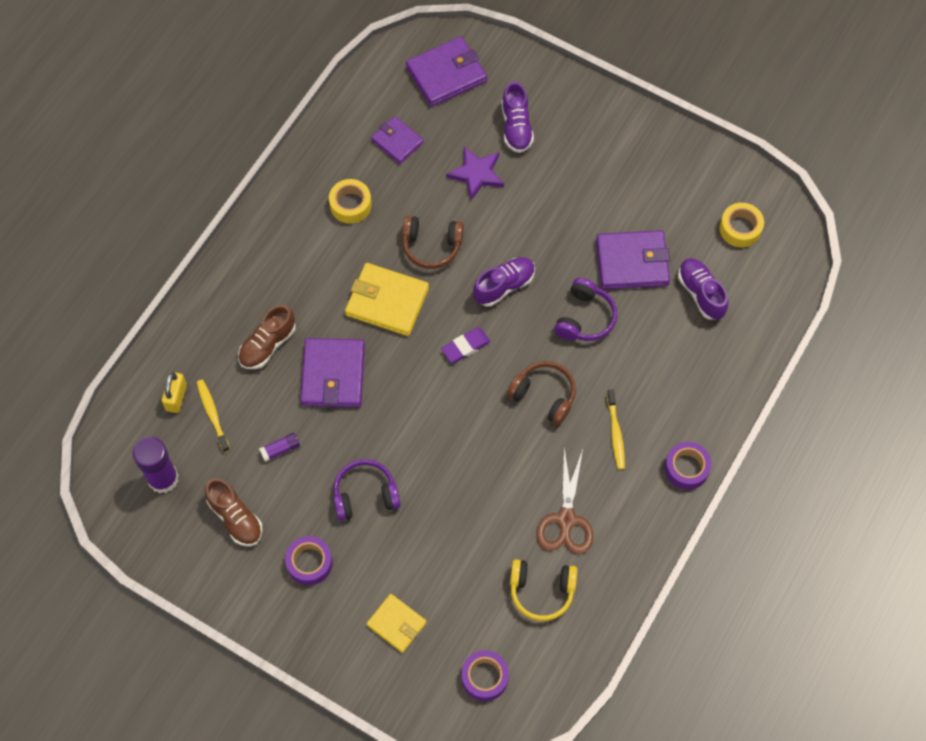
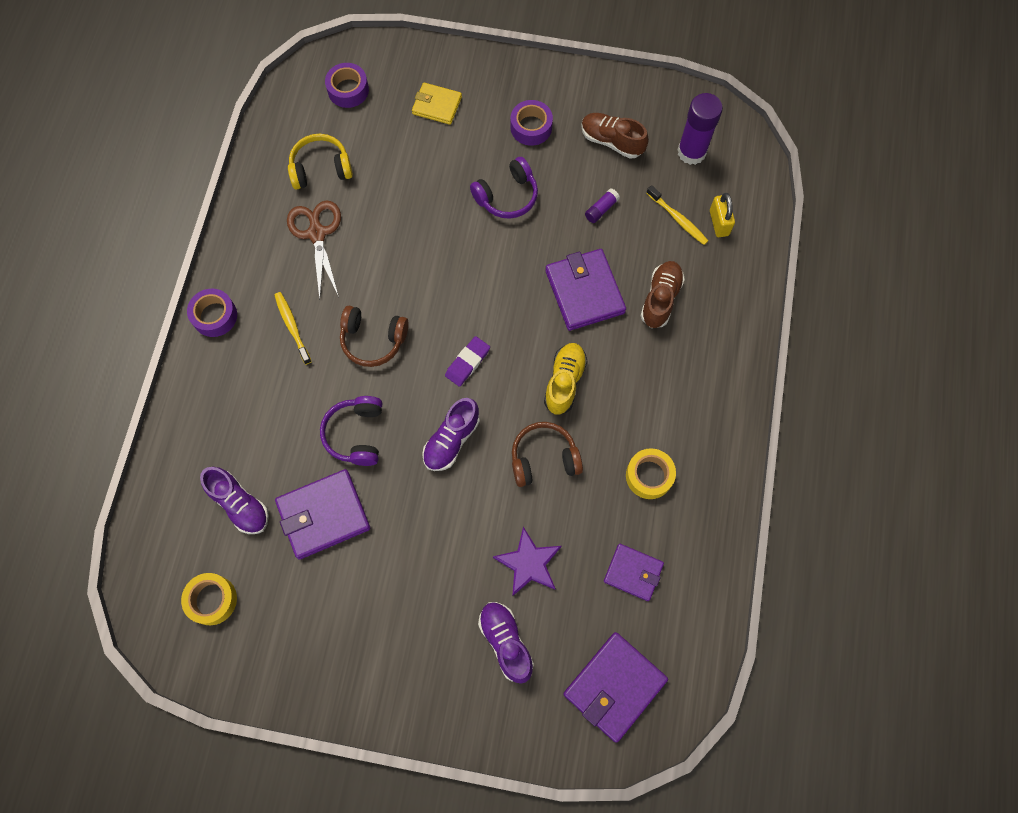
camera: 160 degrees right, 5 degrees up
(387, 301) = (564, 382): yellow wallet -> yellow shoe

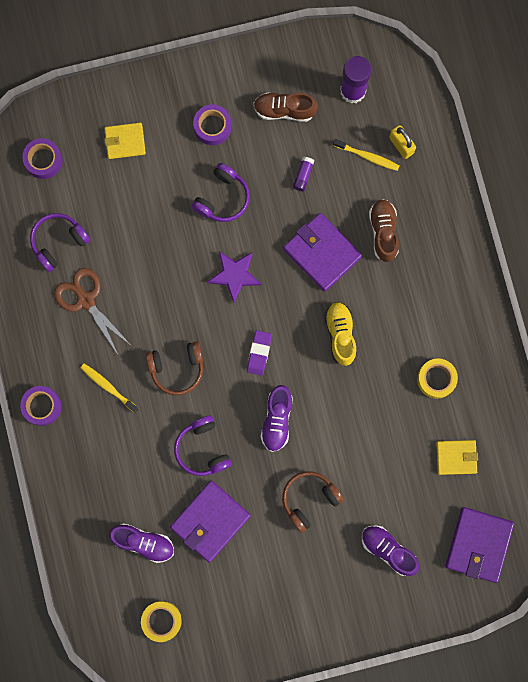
camera: 25 degrees left, 10 degrees up
(321, 168) = (58, 242): yellow headphones -> purple headphones
(529, 563) = (378, 486): purple star -> purple star (234, 275)
(544, 458) = (352, 402): brown headphones -> brown headphones (309, 499)
(633, 572) = (456, 457): purple wallet -> yellow wallet

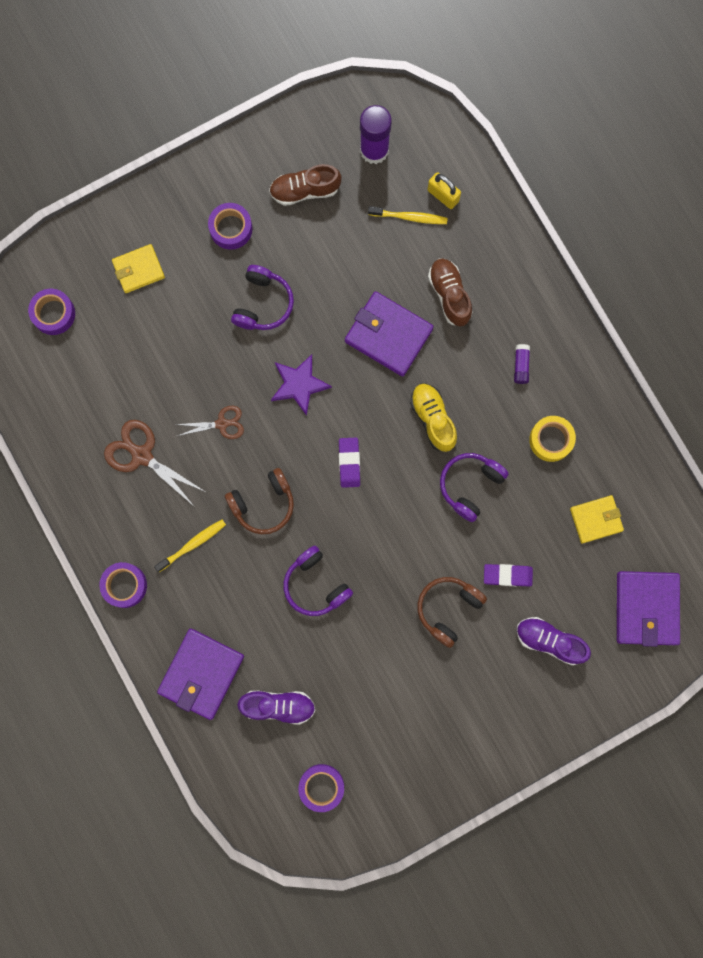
camera: 15 degrees left, 0 degrees up
(58, 242) = (94, 399): purple headphones -> purple headphones (470, 485)
(108, 387) = (192, 544): yellow toothbrush -> yellow toothbrush turned 120 degrees clockwise
(160, 291) = (222, 424): none -> brown scissors
(161, 620) = (321, 787): yellow tape -> purple tape
(210, 521) = (345, 662): purple wallet -> purple wallet (201, 674)
(277, 420) = (389, 531): purple shoe -> none
(303, 175) = (345, 256): purple glue stick -> purple glue stick (521, 365)
(367, 484) = (507, 575): none -> purple eraser

